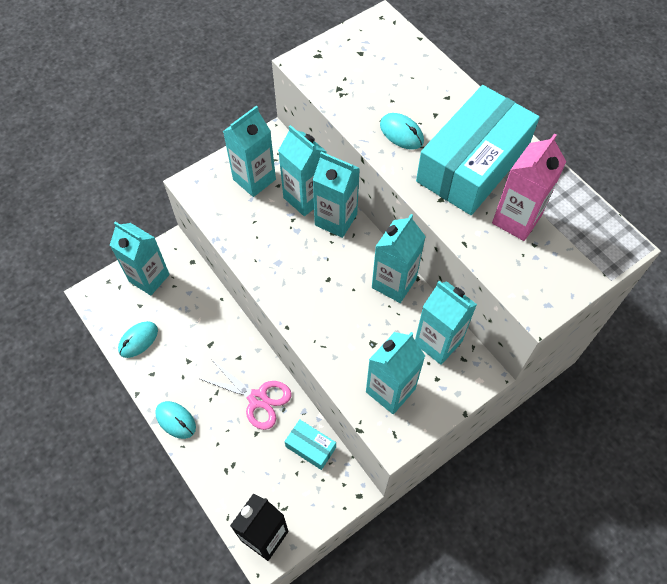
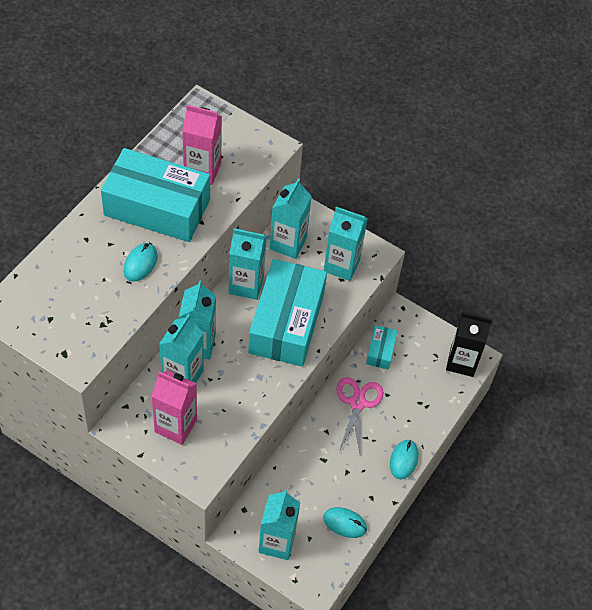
camera: 115 degrees left, 5 degrees down
(254, 179) = (175, 426): turquoise carton -> pink carton
(332, 307) = (286, 323): none -> turquoise box

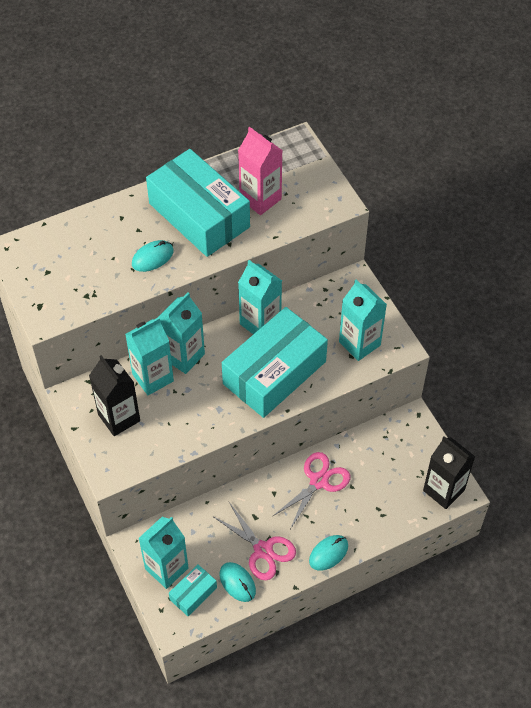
camera: 35 degrees right, 0 degrees up
(175, 426) = (119, 417): pink carton -> black carton
(288, 243) = (322, 302): turquoise carton -> none
(348, 485) = (263, 550): none -> pink scissors
(380, 351) = (371, 444): turquoise box -> turquoise box (193, 593)

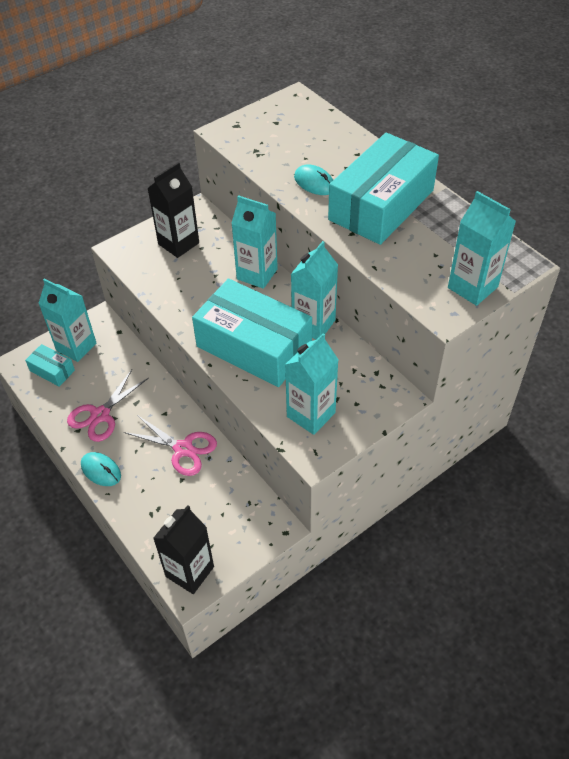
camera: 80 degrees right, 5 degrees down
(153, 377) = (227, 257): turquoise carton -> turquoise carton (472, 287)
(237, 583) = (64, 401): turquoise mouse -> none
(260, 199) = (423, 247): pink carton -> none

